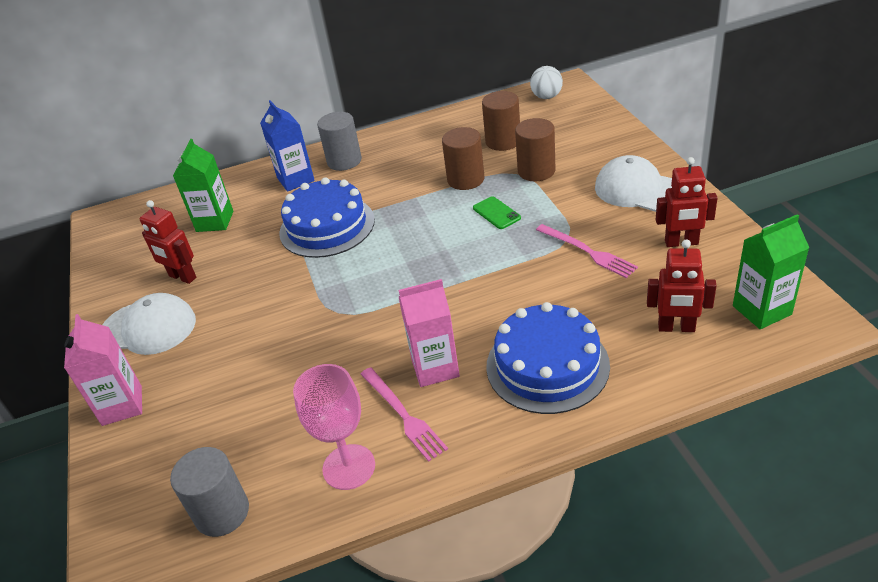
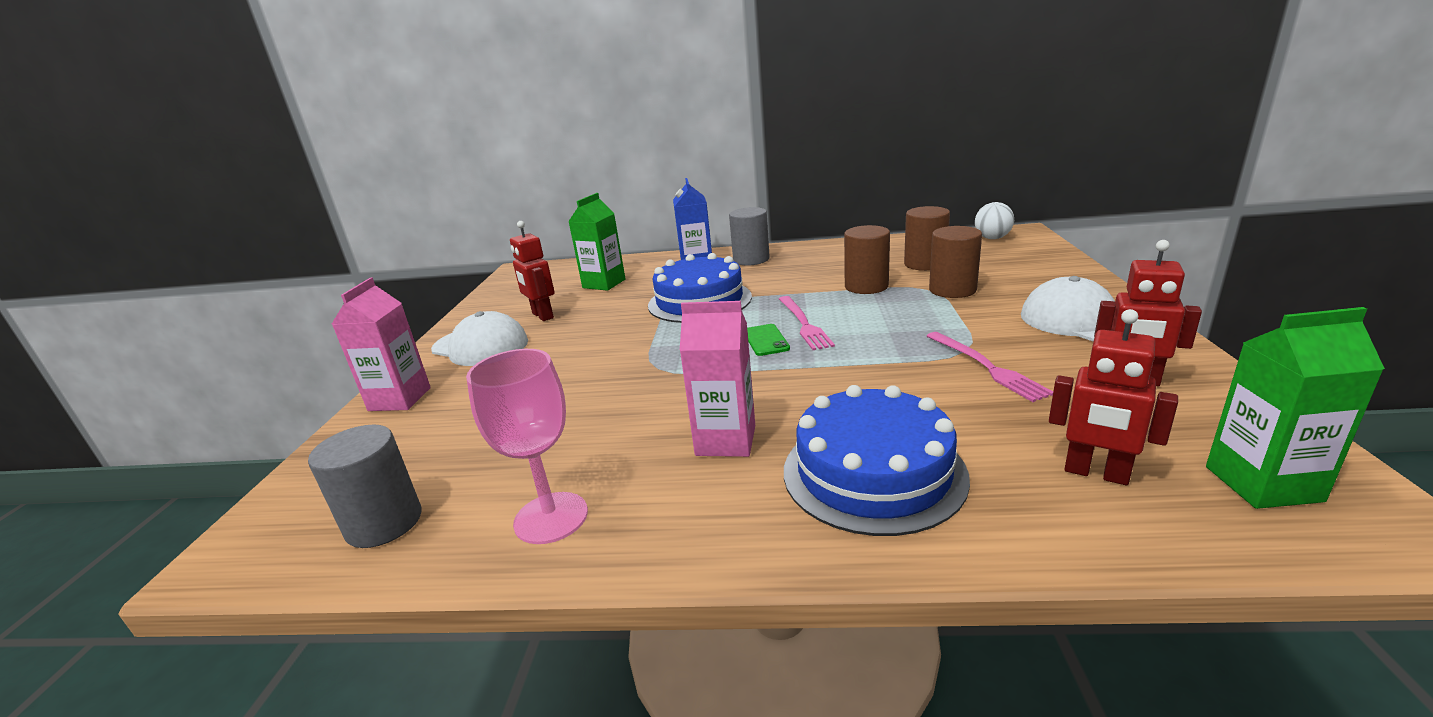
camera: 20 degrees right, 15 degrees down
(403, 415) = (654, 479): pink fork -> pink fork (804, 324)
(496, 213) = (886, 316): green phone -> green phone (766, 340)

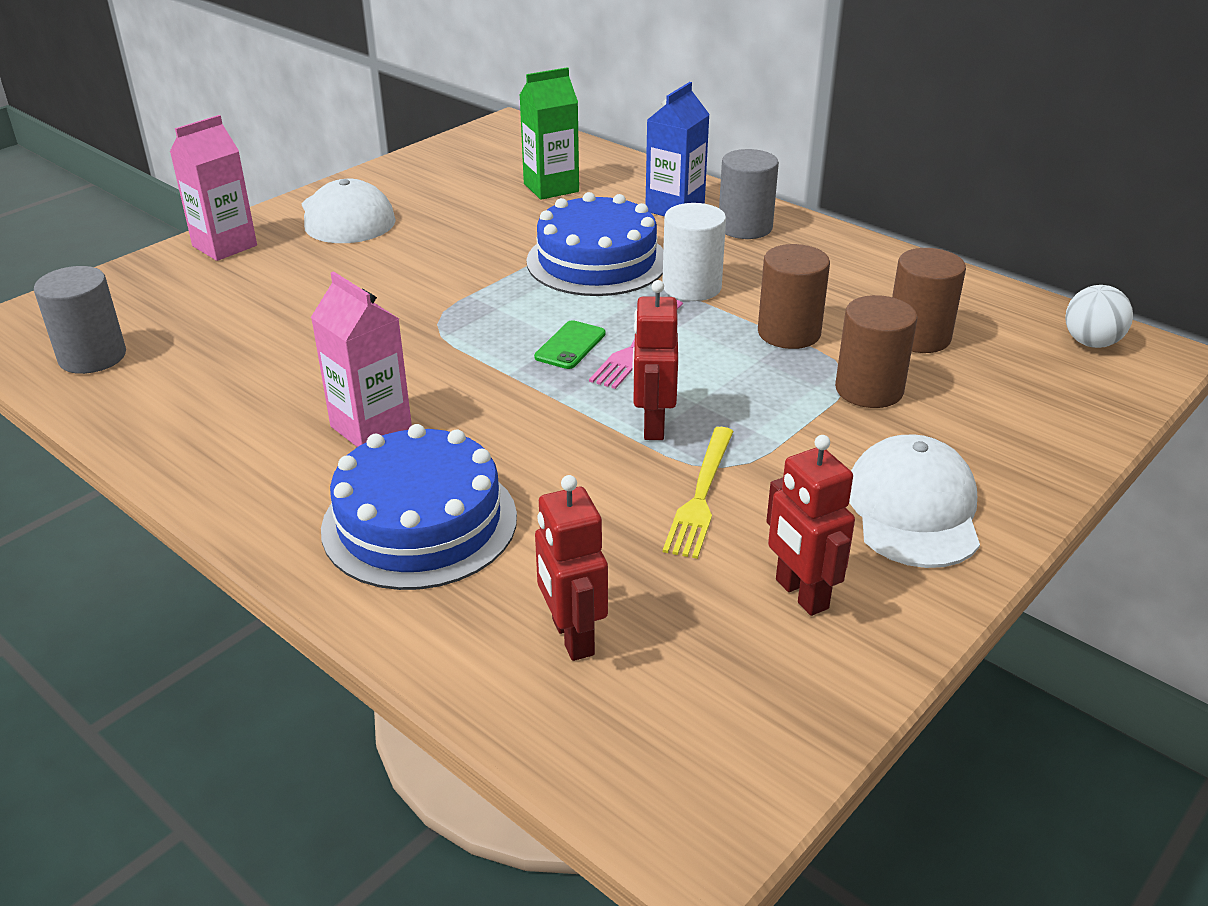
camera: 35 degrees right, 10 degrees up
(542, 316) = (440, 205): red robot -> red robot (653, 425)
(551, 518) = (179, 416): pink goblet -> none
(777, 290) = (691, 287): none -> white cylinder
(987, 367) = (701, 495): pink fork -> yellow fork
(1262, 483) = (679, 737): green carton -> none

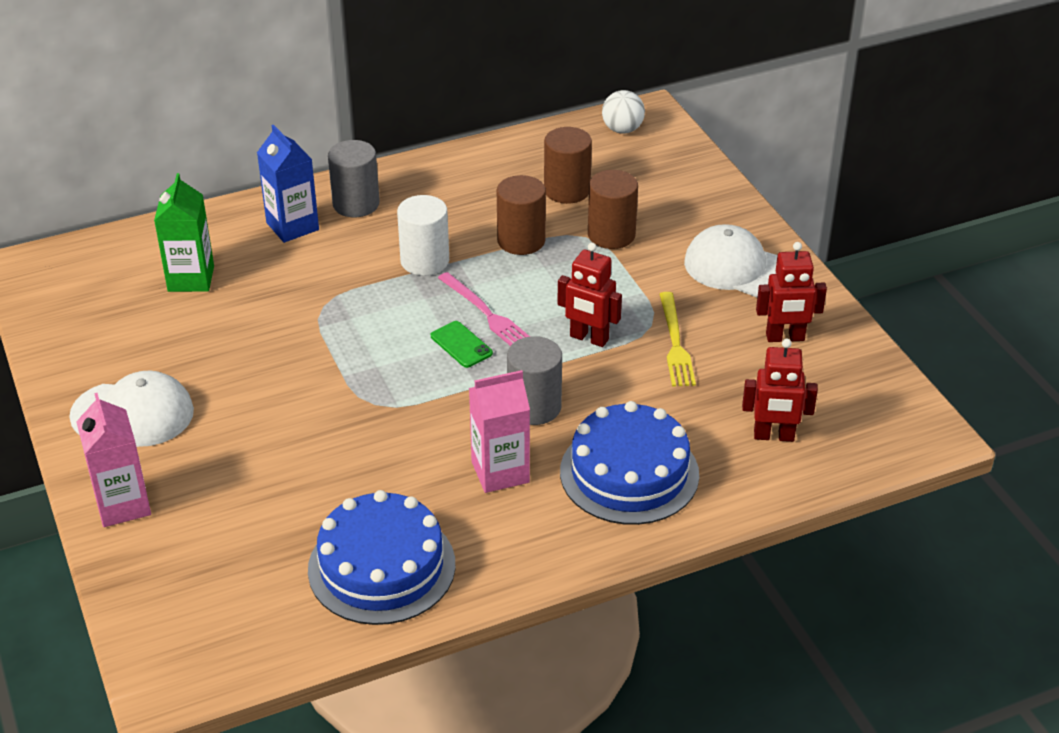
camera: 65 degrees left, 5 degrees up
(92, 357) = (273, 620): grey cylinder -> grey cylinder (534, 407)
(597, 261) = (345, 293): blue cake -> blue cake (381, 567)
(701, 495) = (675, 343): yellow fork -> yellow fork turned 45 degrees clockwise

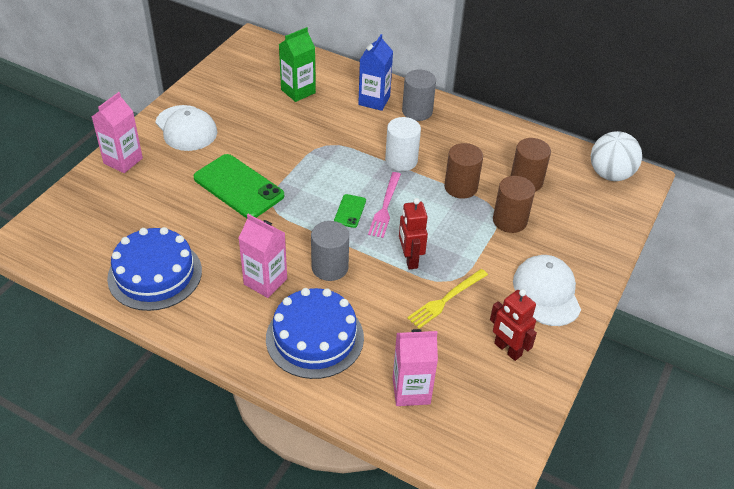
camera: 50 degrees right, 5 degrees up
(308, 418) = (238, 187): none -> green phone
(622, 130) = (610, 174): white ball -> white ball, size x1.55
(774, 436) = (411, 390): red robot -> pink carton

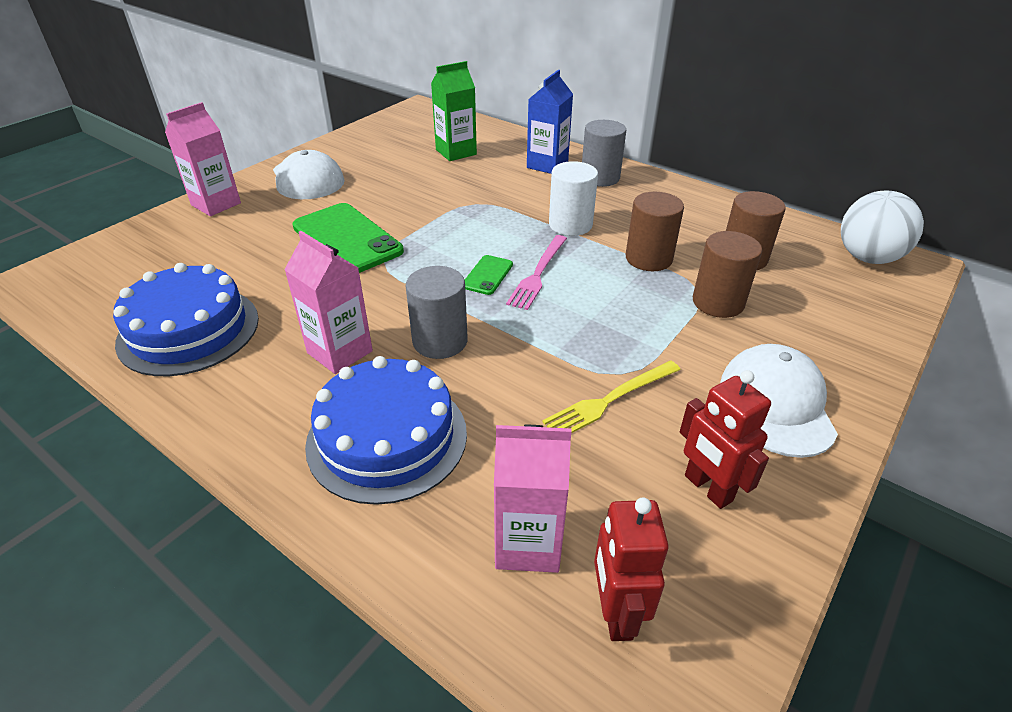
camera: 10 degrees right, 5 degrees down
(410, 259) = (561, 340): red robot -> red robot (616, 612)

